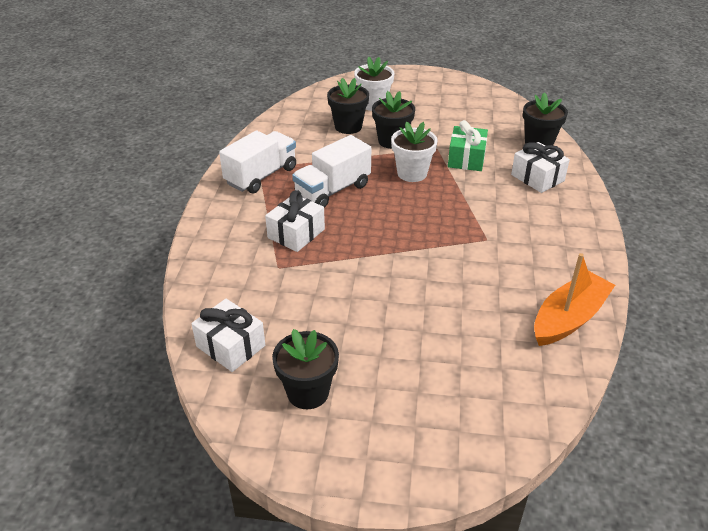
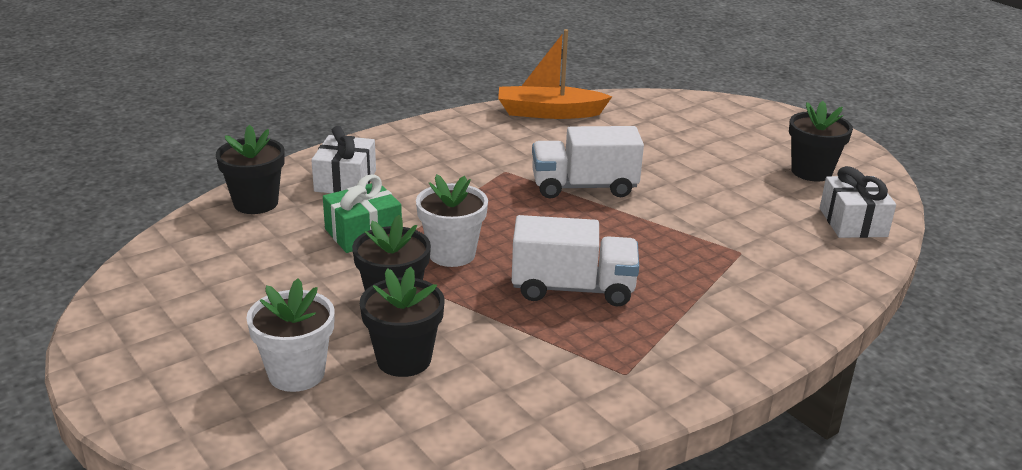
camera: 135 degrees left, 10 degrees down
(261, 176) = (637, 359): white truck -> white truck (584, 187)
(296, 233) = (682, 270): white gift -> none

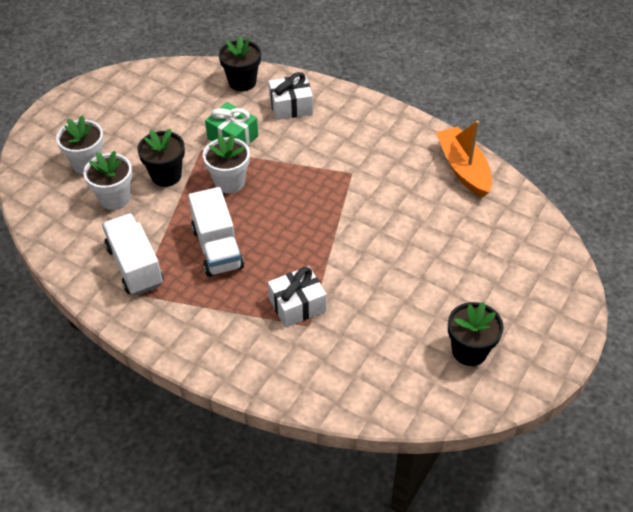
camera: 70 degrees right, 20 degrees up
(404, 359) = (115, 198): black flower pot -> white flower pot
(584, 187) = (354, 219): white truck -> white truck (135, 266)
(853, 222) = (394, 389): white gift -> white gift (297, 305)

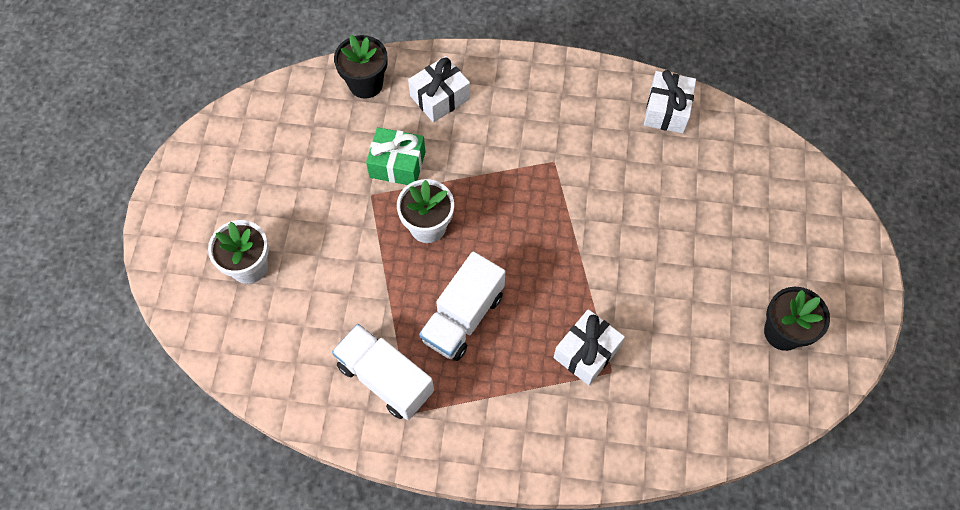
camera: 25 degrees left, 15 degrees up
(115, 198) = (309, 300): white flower pot -> none
(166, 175) = (351, 246): black flower pot -> none
(217, 248) = (463, 317): white truck -> white truck turned 75 degrees clockwise
(463, 168) = (666, 110): orange boat -> white gift

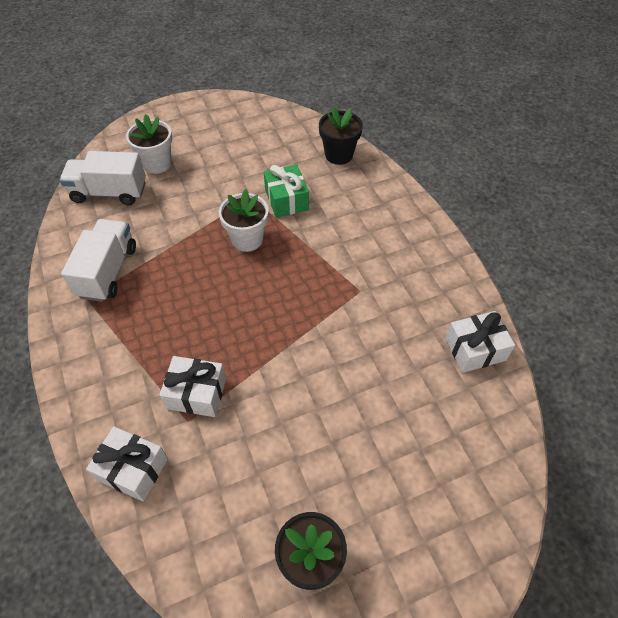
camera: 60 degrees right, 10 degrees down
(440, 97) = (361, 197): white gift -> white gift (133, 469)
(463, 317) = (183, 294): white truck -> white truck (109, 192)

